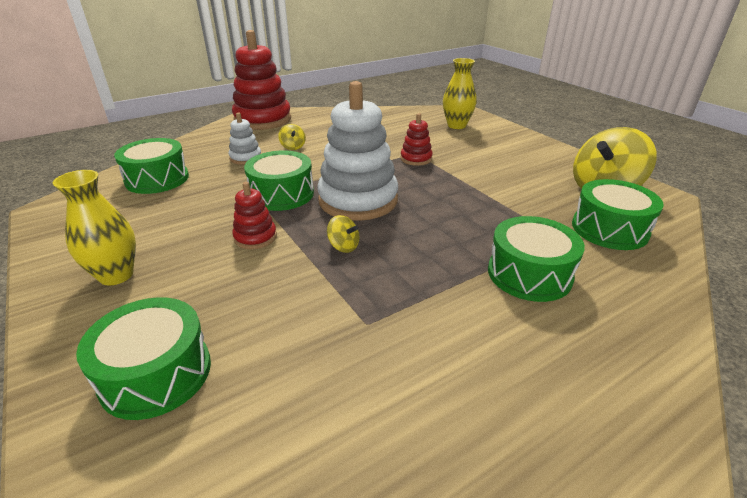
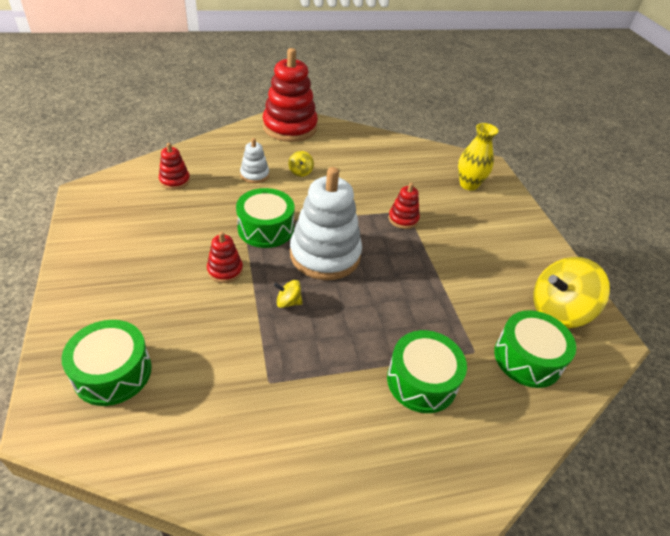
camera: 15 degrees right, 10 degrees up
(116, 275) = (114, 276): yellow vase -> none
(157, 179) = (175, 181): green drum -> red stacking toy
(343, 246) = (288, 302): yellow spinning top -> yellow spinning top turned 135 degrees clockwise

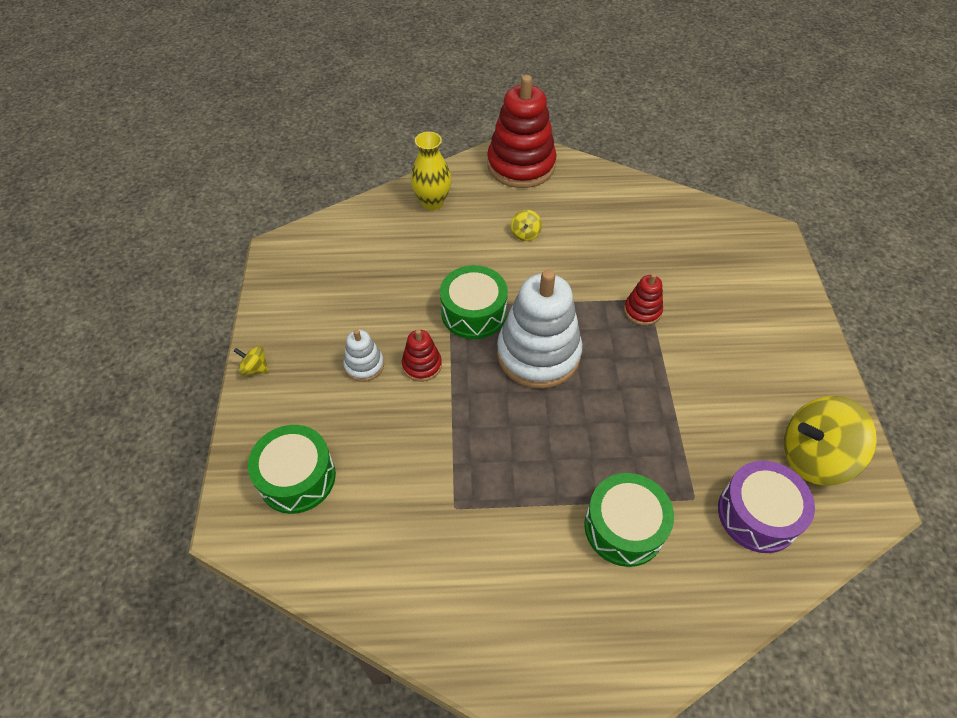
camera: 15 degrees right, 10 degrees up
(175, 181) = (376, 239): red stacking toy -> none
(254, 175) = (469, 235): white stacking toy -> white stacking toy (364, 365)
(288, 302) = (487, 412): yellow spinning top -> yellow spinning top (255, 368)
(468, 184) = (739, 264): yellow vase -> yellow vase (432, 202)
(527, 358) = (757, 514): green drum -> purple drum

